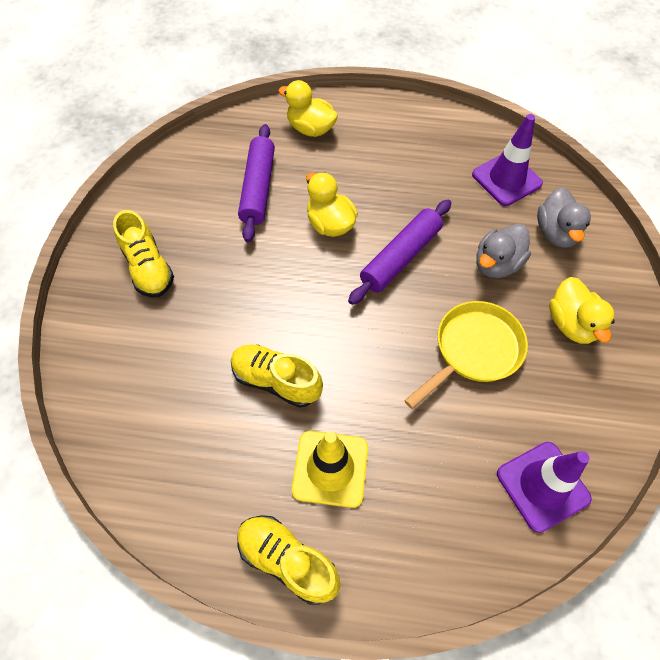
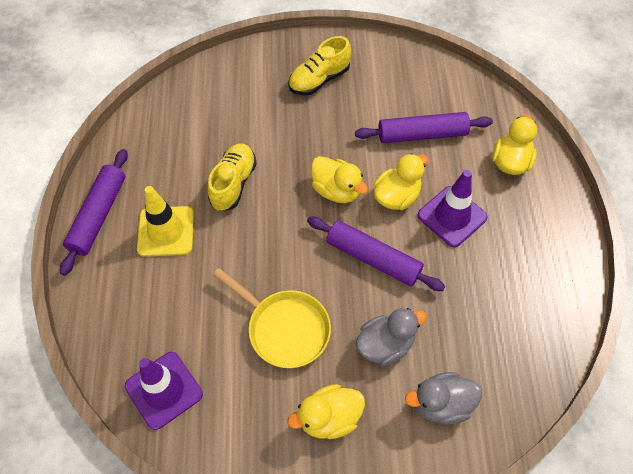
camera: 80 degrees right, 0 degrees up
(287, 560) = (98, 215): yellow shoe -> purple rolling pin
(310, 276) = (336, 190): none -> yellow duck
(496, 264) = (385, 345): grey duck -> grey duck turned 120 degrees clockwise
(506, 179) = (502, 351): purple traffic cone -> purple traffic cone (452, 216)

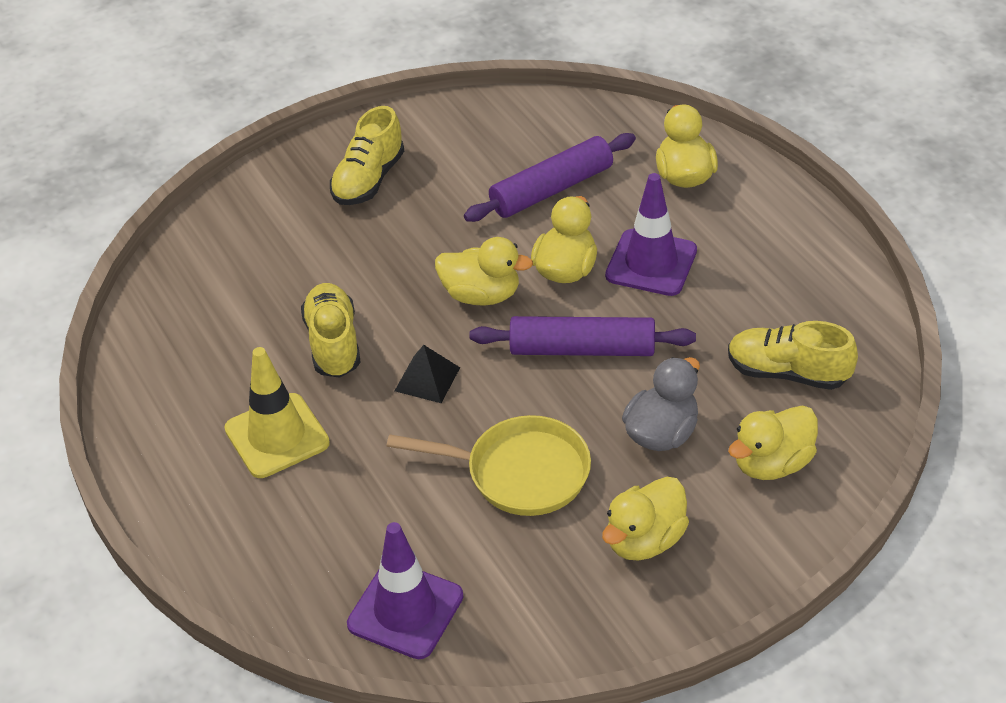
camera: 25 degrees left, 15 degrees down
(98, 215) = (163, 458): purple rolling pin -> none
(271, 234) = (427, 379): none -> black pyramid
(441, 404) = (772, 463): grey duck -> yellow duck
(491, 341) = (787, 373): none -> yellow shoe

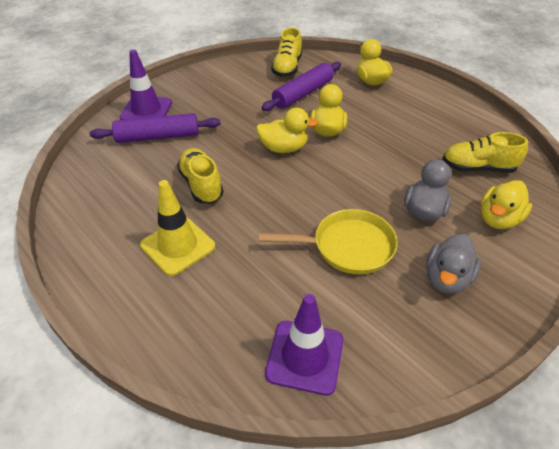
camera: 15 degrees left, 0 degrees up
(368, 180) = (198, 99): yellow shoe -> yellow shoe (287, 68)
(427, 379) = (267, 198): black pyramid -> none
(582, 349) = (355, 170): purple rolling pin -> purple rolling pin (158, 137)
(644, 540) = (447, 278): yellow duck -> grey duck
(651, 263) = (373, 122): purple traffic cone -> purple traffic cone (146, 110)

